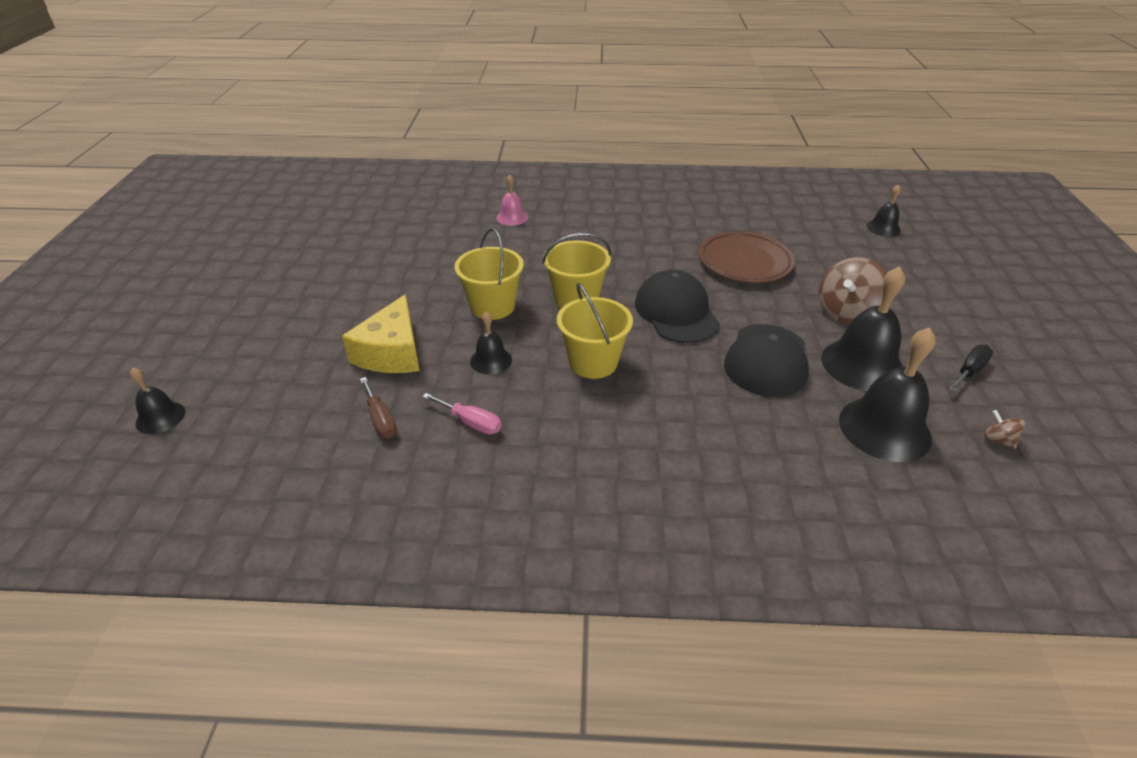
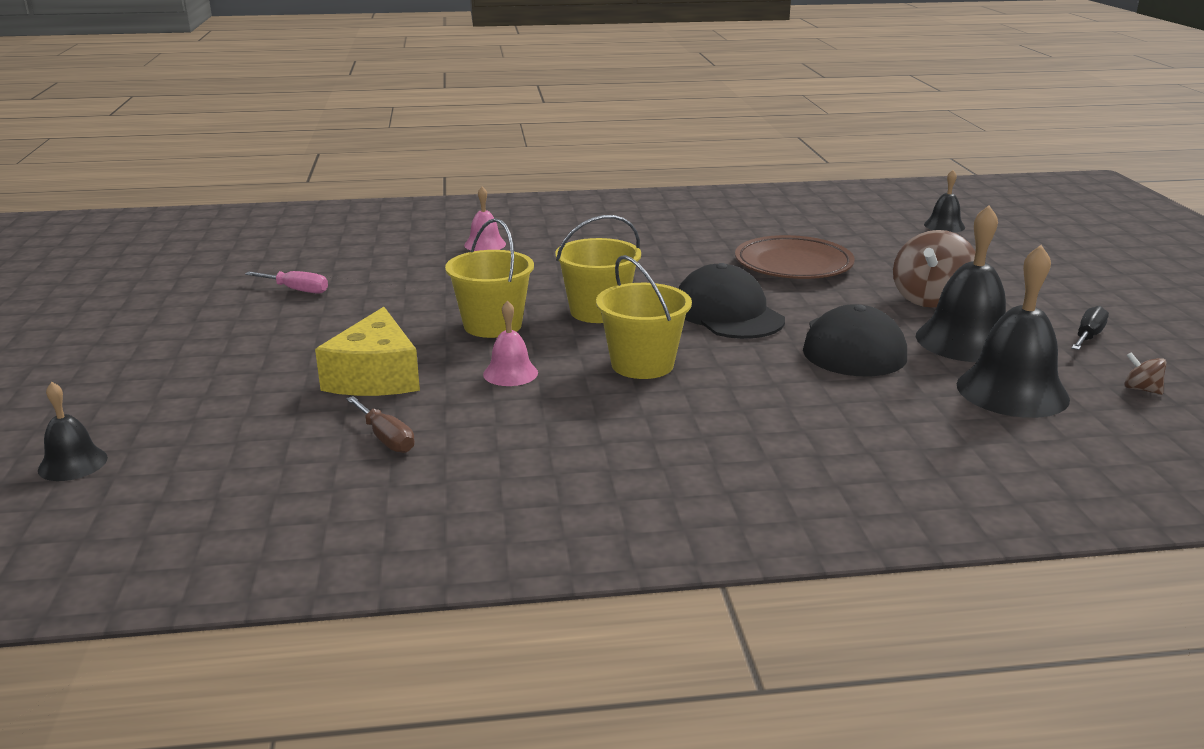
camera: 10 degrees left, 15 degrees down
(471, 422) = (507, 430): pink screwdriver -> pink screwdriver (297, 290)
(491, 360) = (510, 373): black bell -> pink bell

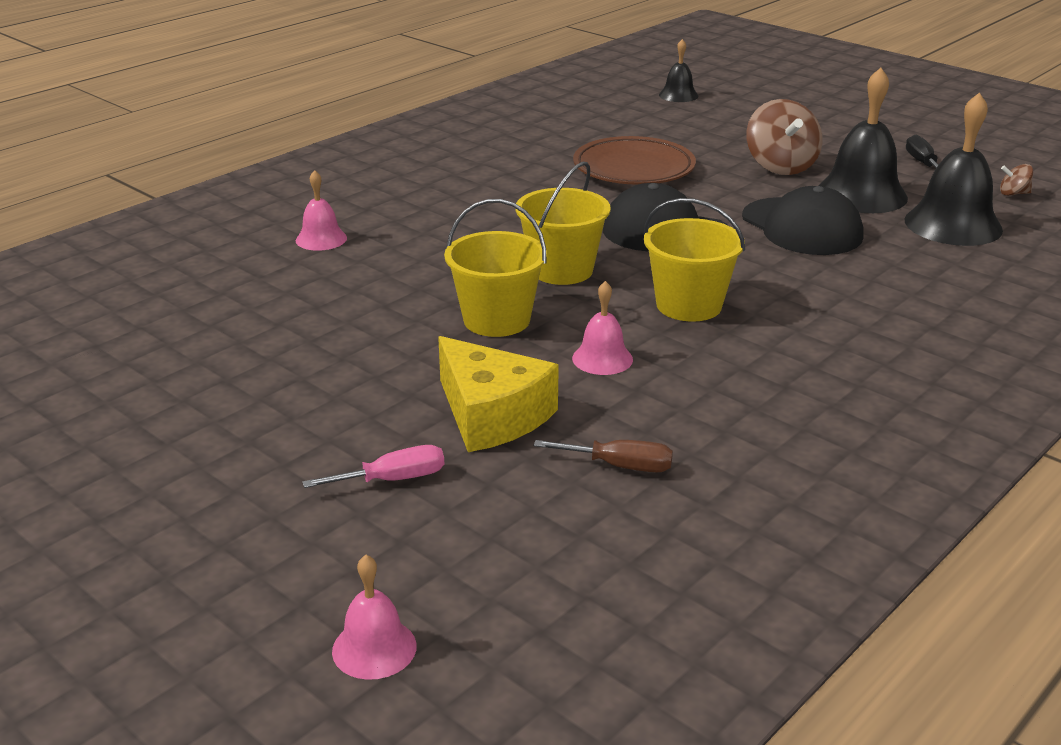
camera: 40 degrees left, 5 degrees up
(73, 463) = (374, 648): black bell -> pink bell
(297, 290) = (217, 362): pink screwdriver -> pink screwdriver (393, 479)

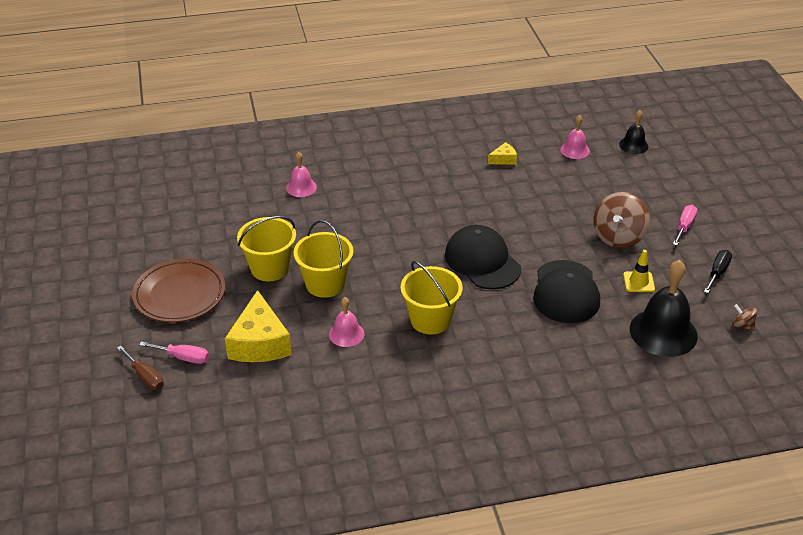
camera: 35 degrees right, 10 degrees up
(374, 648) = (96, 436): pink bell -> pink bell (575, 150)
(553, 142) = (503, 159): none -> yellow cheese
(561, 270) = (394, 264): yellow bucket -> yellow bucket (270, 268)
(620, 466) = (281, 401): brown screwdriver -> brown screwdriver (145, 377)
(633, 169) = (525, 201): brown plate -> brown plate (179, 295)
(832, 139) = (684, 226): none -> pink screwdriver
(861, 194) = (638, 282): black bell -> yellow traffic cone

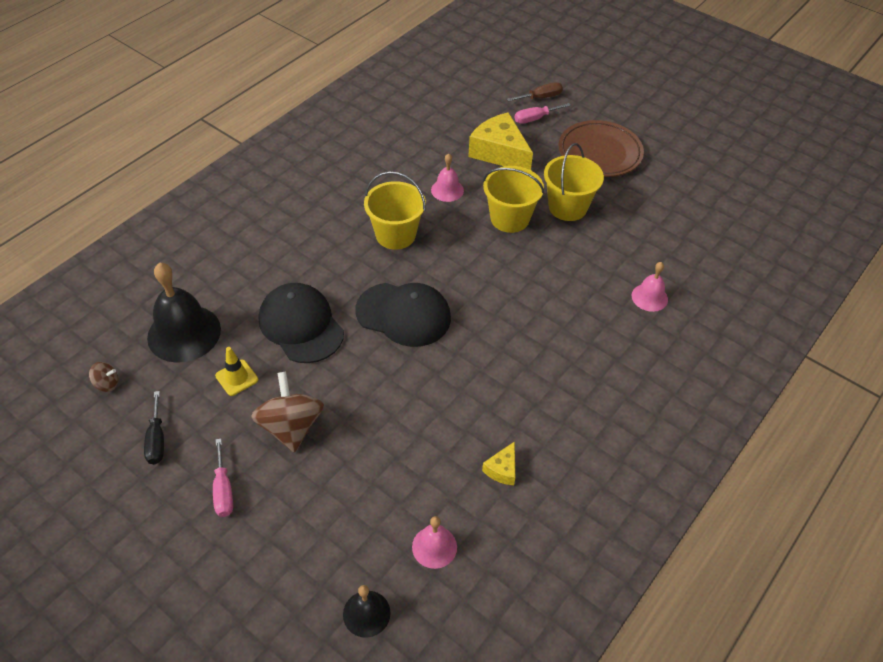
camera: 140 degrees right, 10 degrees up
(145, 377) = (541, 97): brown screwdriver -> brown screwdriver turned 150 degrees clockwise

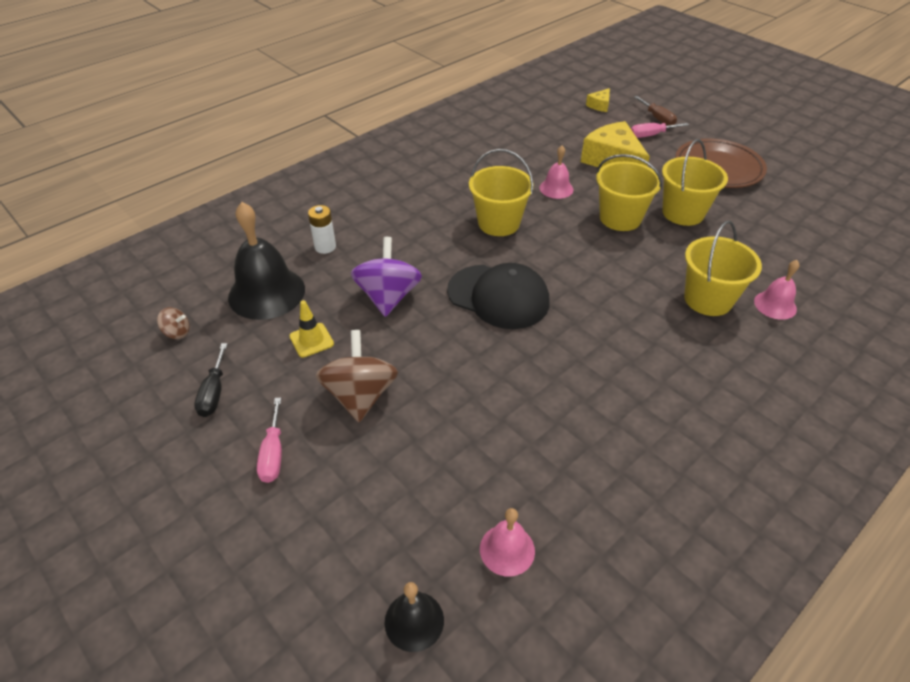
camera: 10 degrees right, 5 degrees down
(231, 277) = (325, 247): none -> white battery
(301, 325) = (388, 297): black cap -> purple spinning top
(502, 469) = (597, 469): yellow cheese -> yellow cheese (599, 105)
(541, 97) = (657, 118): brown screwdriver -> brown screwdriver turned 75 degrees clockwise
(591, 298) = (708, 299): none -> yellow bucket

